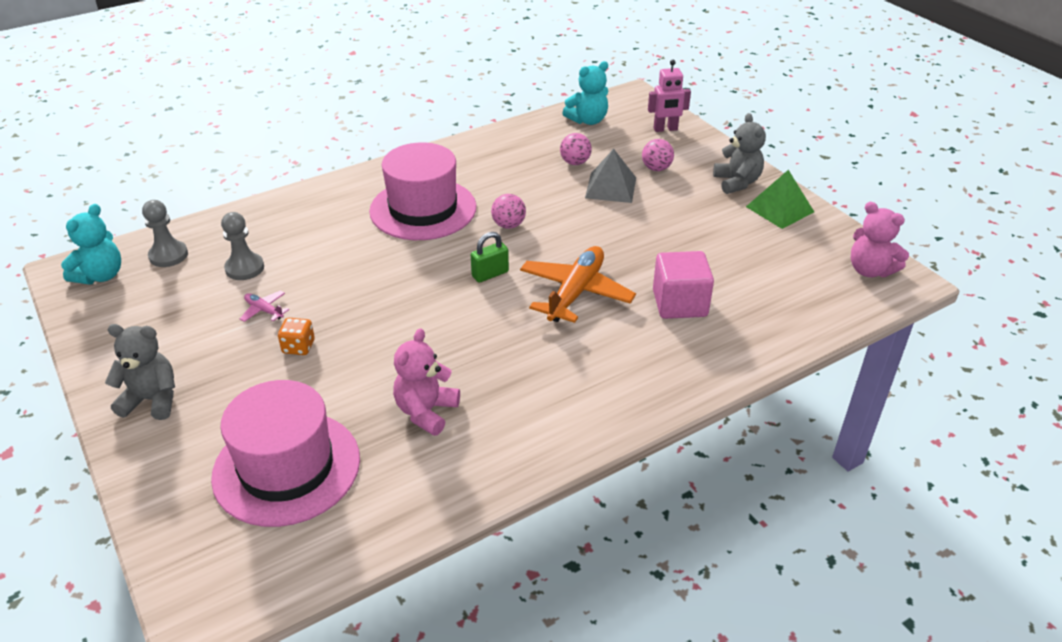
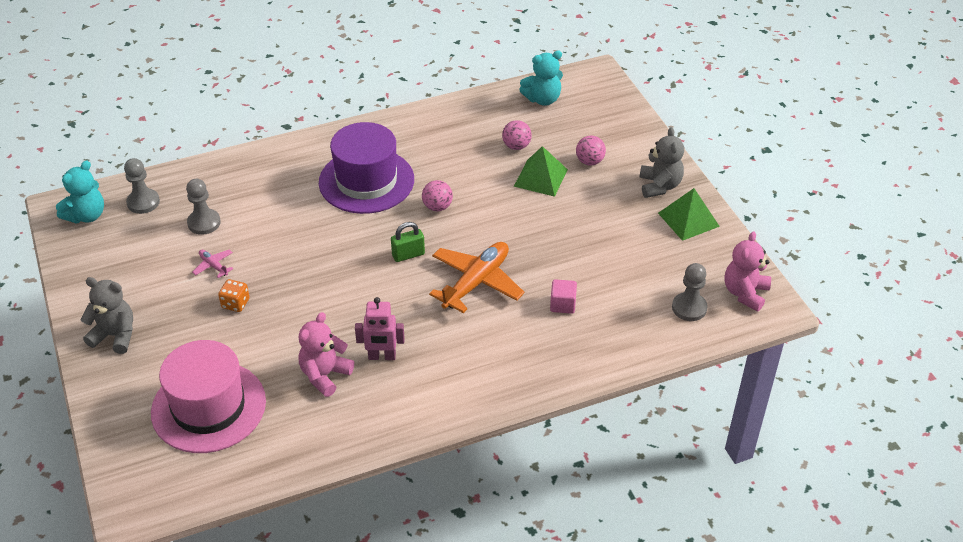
camera: 10 degrees right, 5 degrees up
(423, 209) = (366, 181): pink hat -> purple hat
(610, 187) = (540, 177): grey pyramid -> green pyramid
(665, 129) = (613, 117): pink robot -> pink robot (382, 356)
(679, 303) = (562, 304): pink cube -> pink cube, size x0.57
(818, 291) = (689, 308): none -> grey pawn
(870, 270) = (745, 293): pink teddy bear -> pink teddy bear turned 60 degrees clockwise

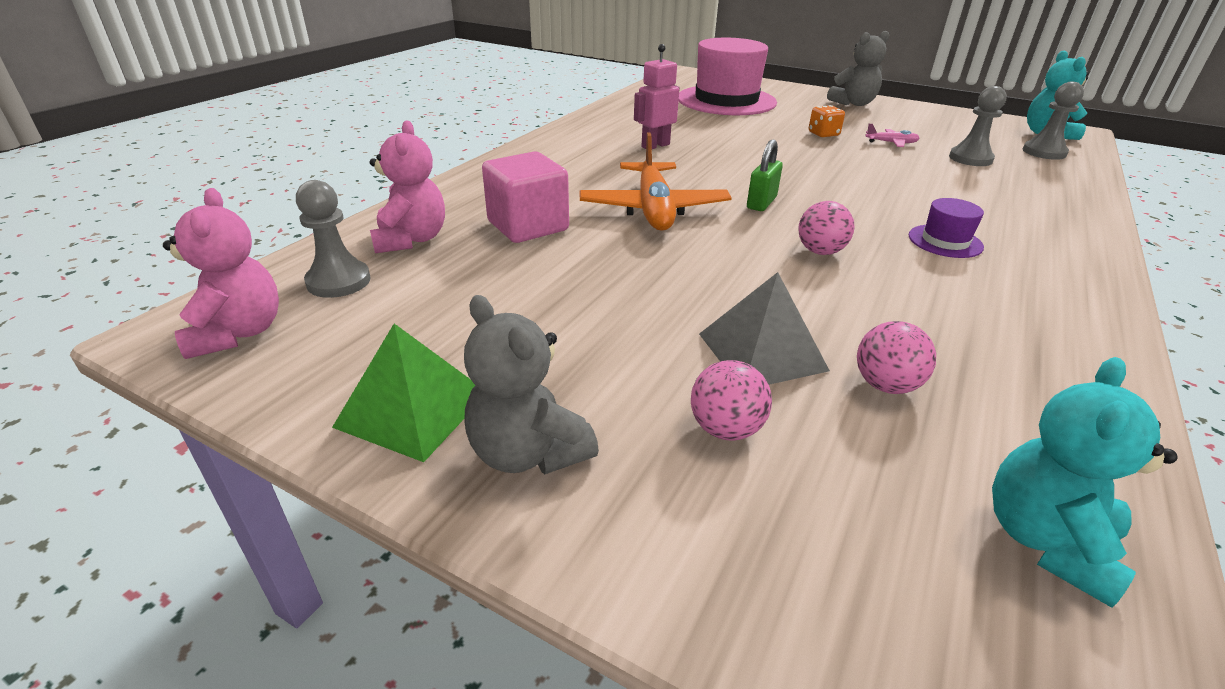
camera: 140 degrees right, 10 degrees down
(325, 375) = (680, 128): pink teddy bear -> pink teddy bear (411, 239)
(366, 181) = (945, 241): purple hat -> purple hat, size x0.44
(540, 177) = (762, 351): green pyramid -> grey pyramid
(562, 304) = (528, 226): pink cube -> pink cube, size x1.75

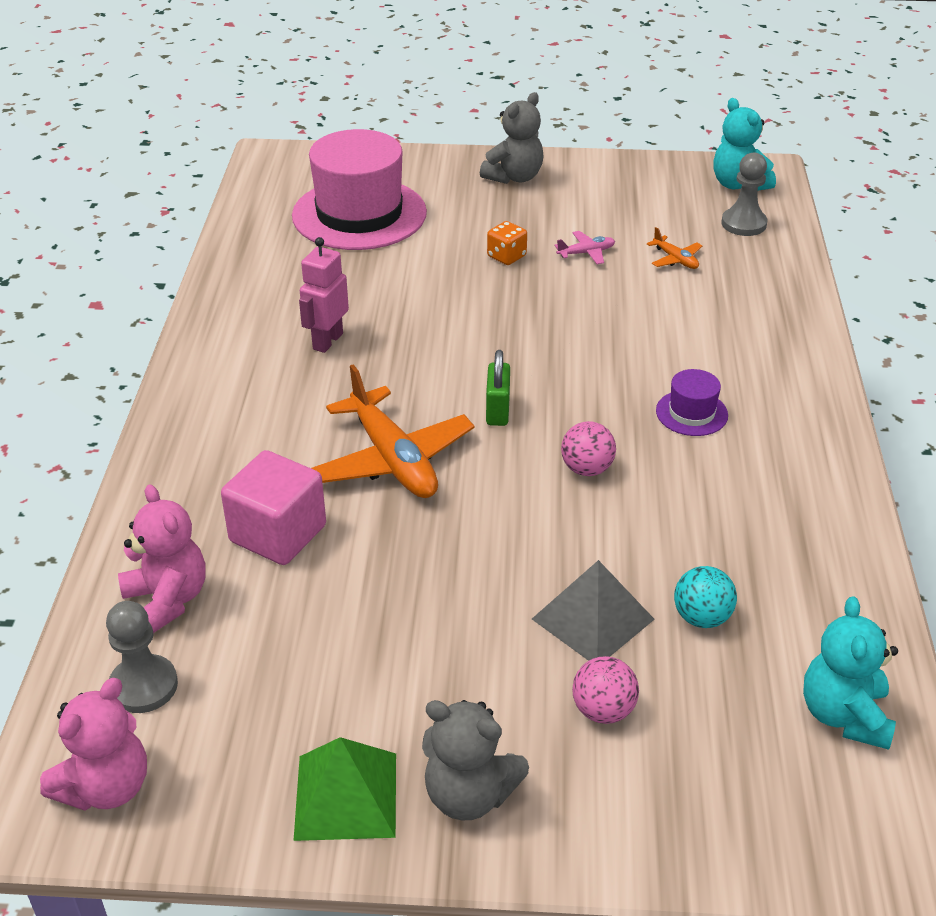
camera: 25 degrees left, 5 degrees up
(238, 333) = (106, 787): pink teddy bear -> pink teddy bear turned 75 degrees clockwise
(885, 385) = (701, 617): pink ball -> turquoise ball
(970, 159) = (675, 259): grey pawn -> orange plane

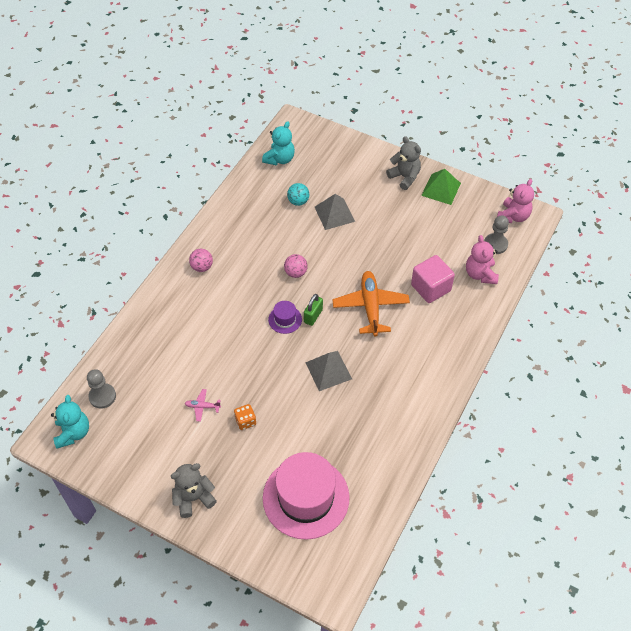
camera: 155 degrees left, 15 degrees up
(106, 787) = (513, 216): pink teddy bear -> pink teddy bear turned 150 degrees clockwise
(327, 341) = (369, 391): pink robot -> none
(416, 346) = (328, 370): none -> grey pyramid
(603, 710) = (351, 185): pink ball -> pink ball (202, 267)
(675, 259) = (161, 382): orange plane -> none
(691, 413) = (233, 283): purple hat -> purple hat (285, 319)

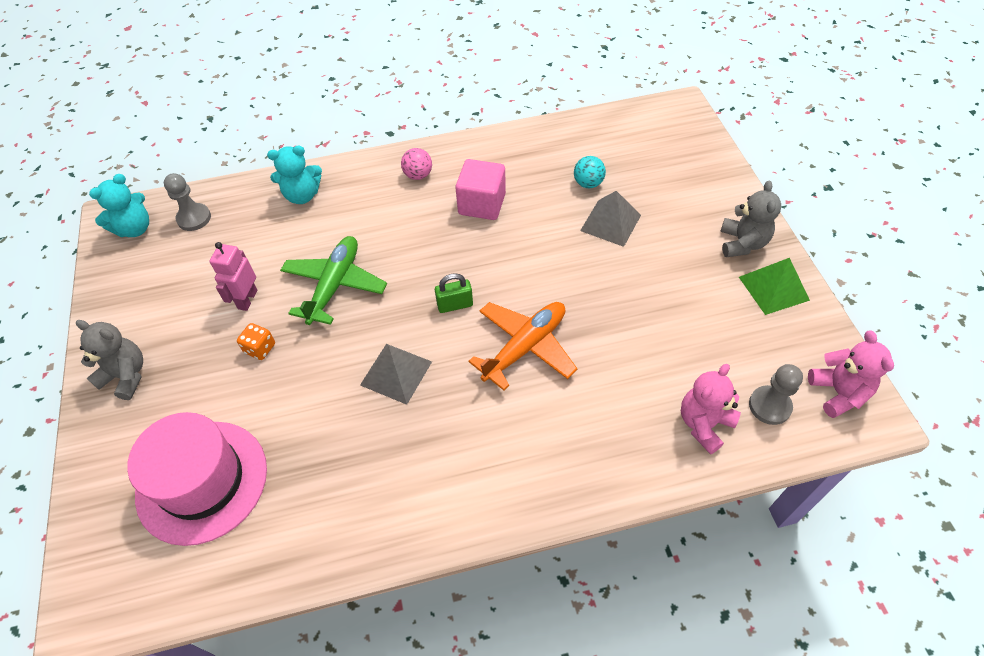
camera: 50 degrees right, 0 degrees up
(202, 407) = (247, 299): pink plane -> pink robot
(239, 359) = (335, 285): none -> green plane
(280, 159) = (621, 131): turquoise teddy bear -> turquoise teddy bear (302, 195)
(285, 319) = (424, 284): purple hat -> none
(296, 273) = (494, 249): pink ball -> none
(431, 288) = (620, 386): pink cube -> pink cube (482, 204)
(513, 216) = (838, 392): pink teddy bear -> pink teddy bear turned 90 degrees counterclockwise

